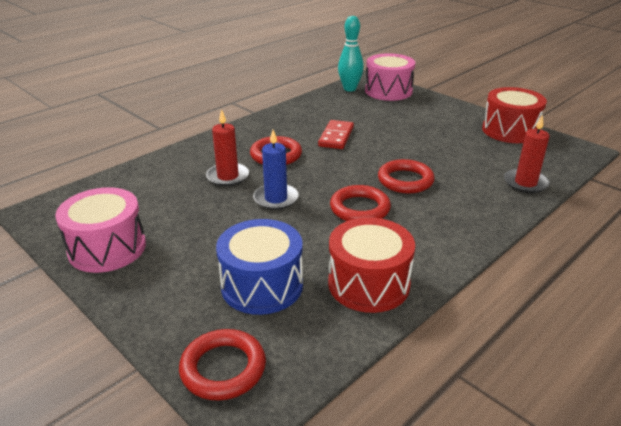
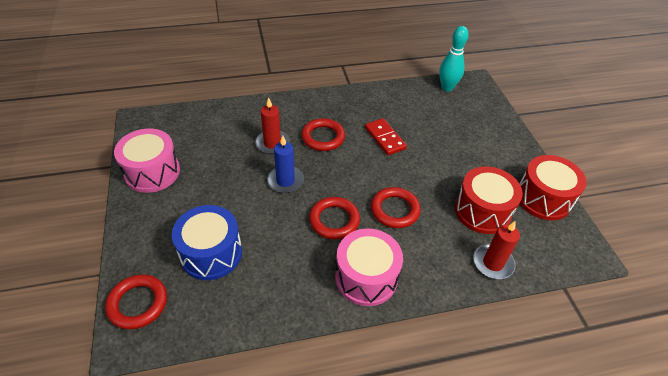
camera: 30 degrees right, 15 degrees up
(336, 137) = (385, 138): red domino -> red domino turned 75 degrees counterclockwise
(368, 284) = (276, 291): red drum -> red drum (482, 211)
(388, 91) = (478, 104): pink drum -> pink drum (366, 277)

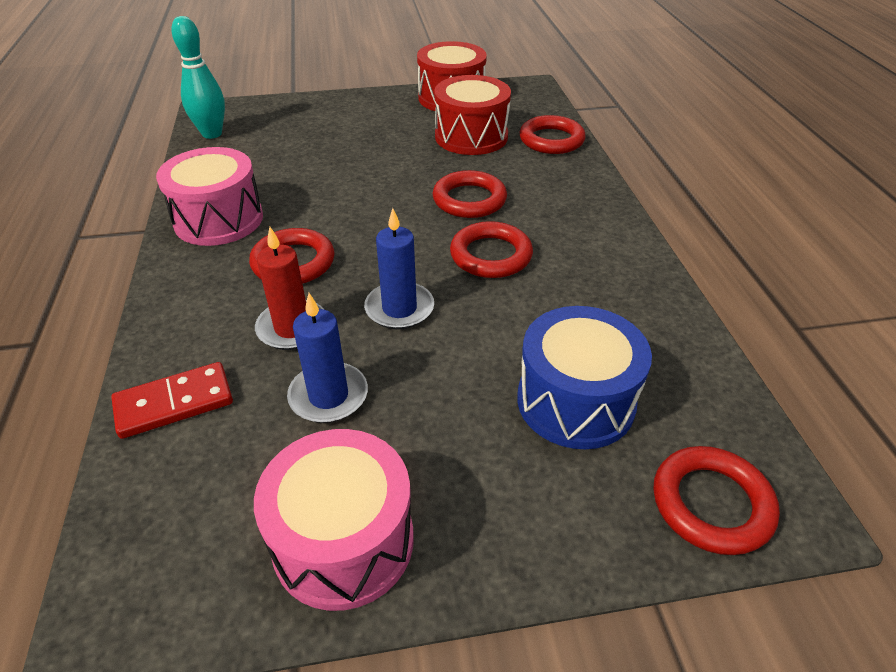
camera: 85 degrees left, 5 degrees down
(227, 160) = (328, 396): none -> blue candle
(366, 277) = (591, 231): pink drum -> pink drum (218, 219)
(385, 138) = (314, 198): red domino -> red domino (174, 403)
(493, 263) = (551, 140): red candle -> red ring

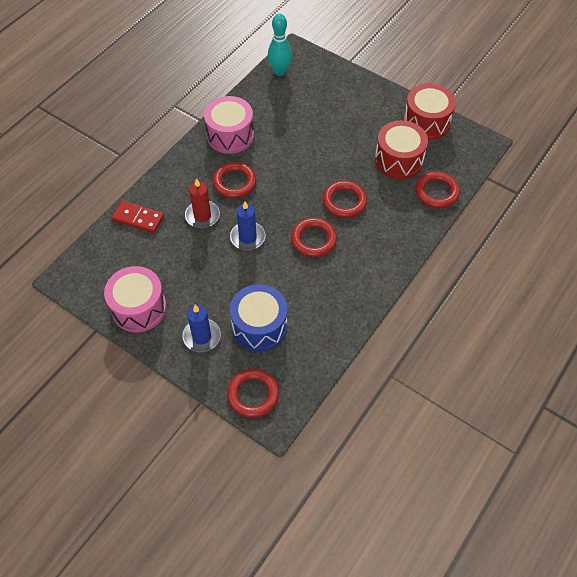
camera: 45 degrees right, 15 degrees up
(328, 396) = (185, 255): blue candle -> blue candle (202, 336)

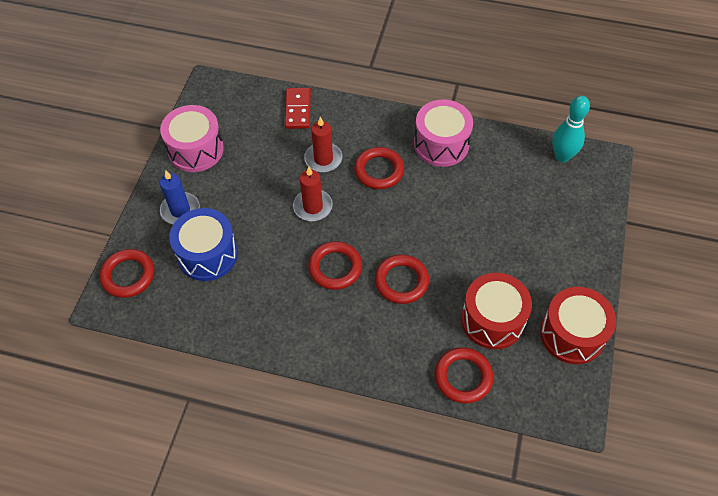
camera: 70 degrees right, 0 degrees up
(247, 237) = (313, 207): blue candle -> red candle

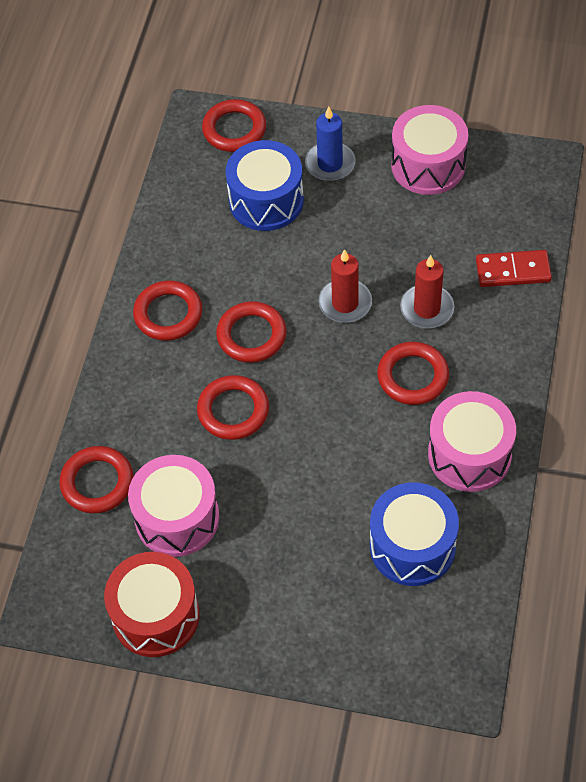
camera: 90 degrees right, 0 degrees up
(308, 326) = (168, 314): none -> red ring
(492, 320) = (177, 518): red drum -> pink drum
(509, 179) = (412, 546): none -> blue drum
(562, 156) = (464, 623): turquoise bowling pin -> none

